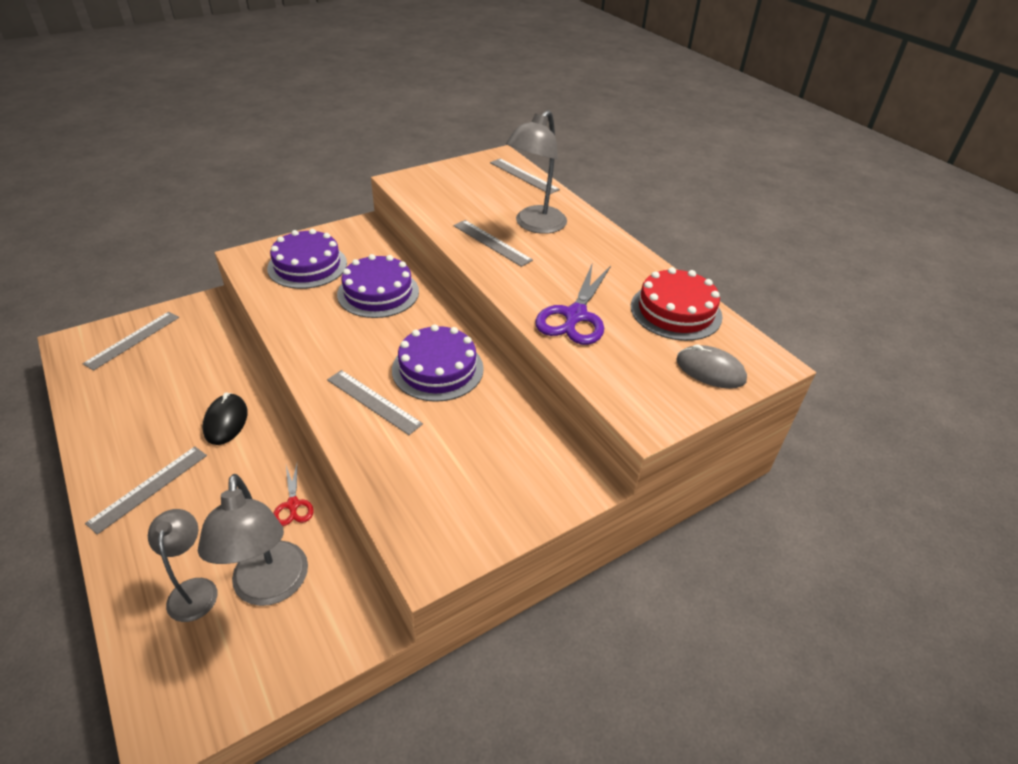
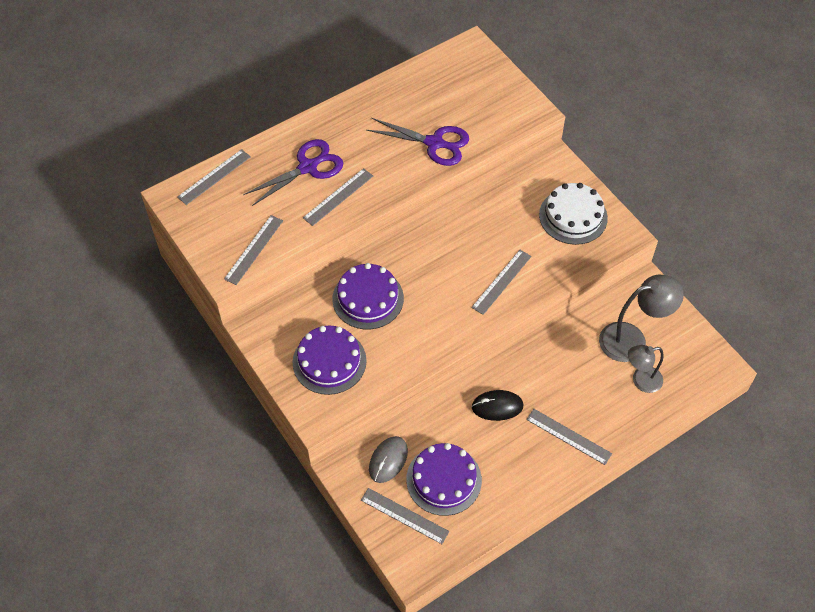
camera: 90 degrees left, 15 degrees up
(293, 505) = (568, 342): red scissors -> none
(429, 194) = (254, 249): none -> grey ruler
(437, 369) = (461, 246): purple cake -> purple cake (444, 480)
(475, 492) = (573, 216): none -> white cake
(535, 225) = (307, 167): grey lamp -> purple scissors
(676, 311) = (422, 86): red cake -> none
(710, 370) = (484, 76): grey mouse -> grey mouse (388, 460)

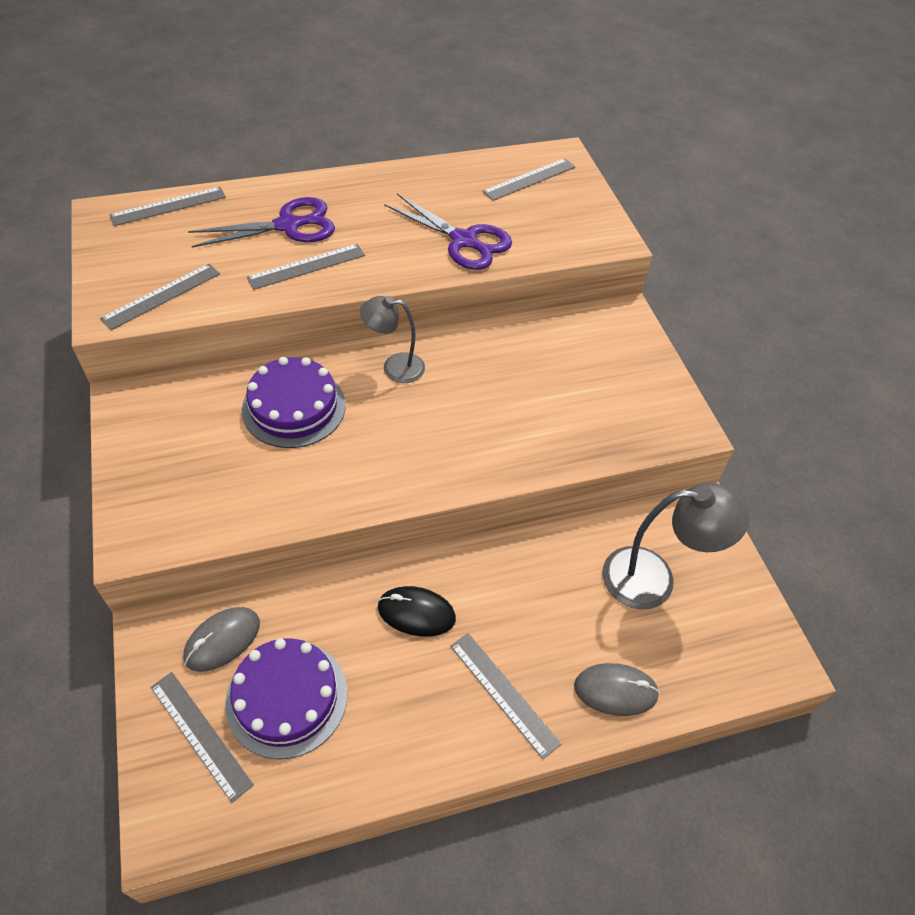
camera: 15 degrees right, 5 degrees down
(329, 361) = (196, 471): purple cake -> none
(501, 281) = (486, 438): grey ruler -> grey ruler (529, 179)
(573, 216) = (622, 385): white cake -> none
(632, 414) = (615, 690): none -> grey mouse
(641, 381) = (646, 644): grey lamp -> grey lamp (394, 367)

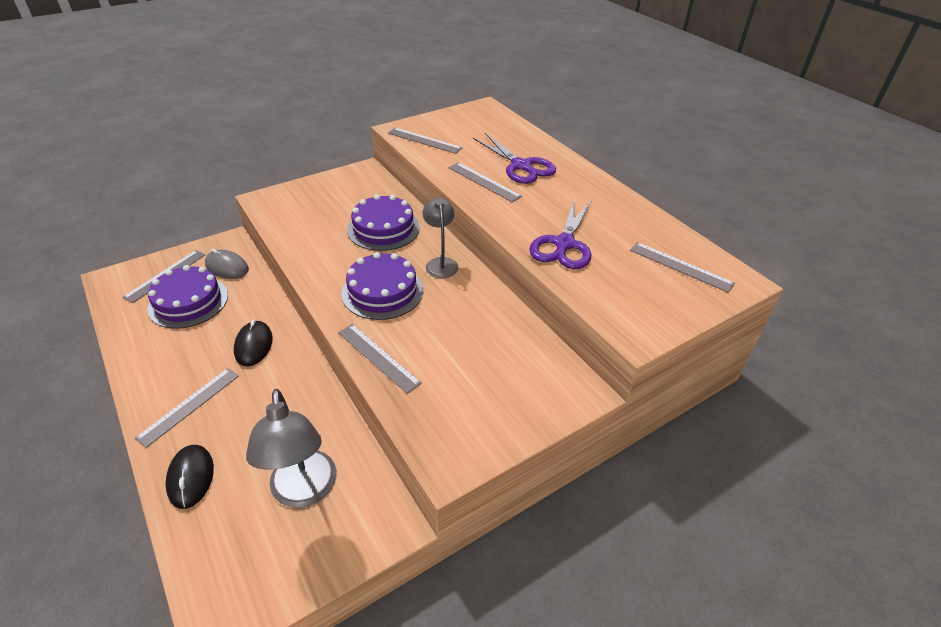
camera: 75 degrees right, 10 degrees down
(168, 206) = (506, 123): grey ruler -> grey ruler (378, 357)
(426, 432) = (382, 291): none -> purple cake
(615, 690) = (191, 477): grey mouse -> black mouse

